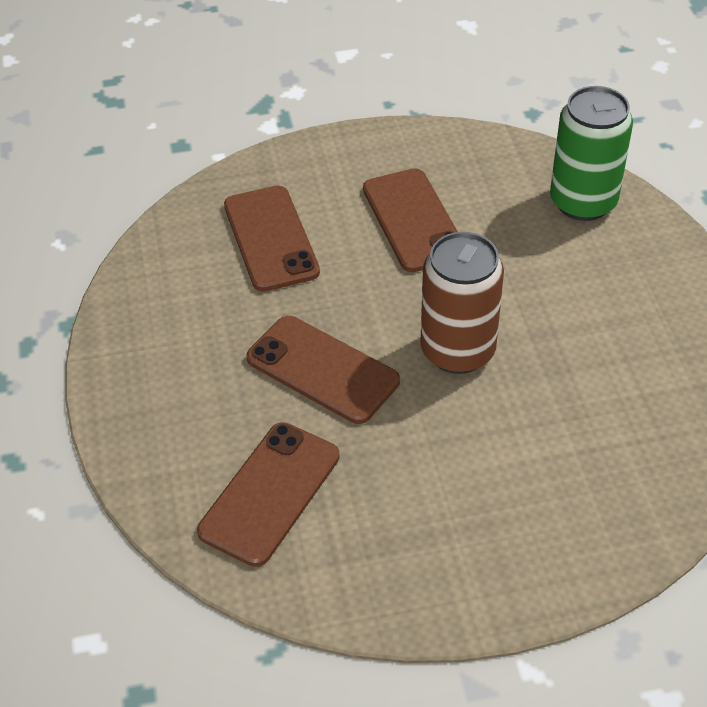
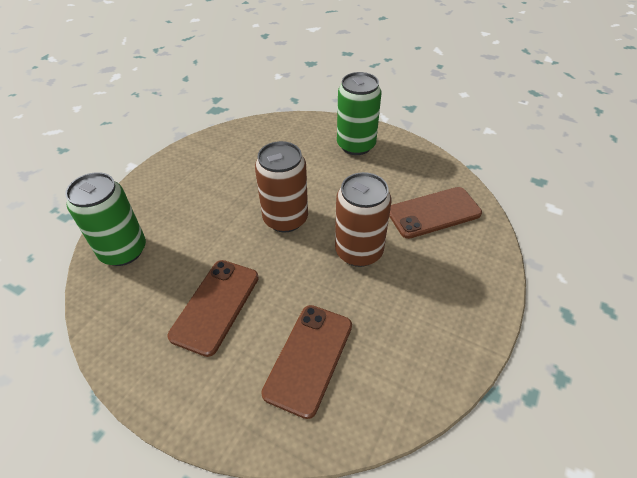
camera: 140 degrees left, 0 degrees up
(322, 370) = (359, 251): brown phone -> brown can
(502, 547) = (356, 145): none -> green can

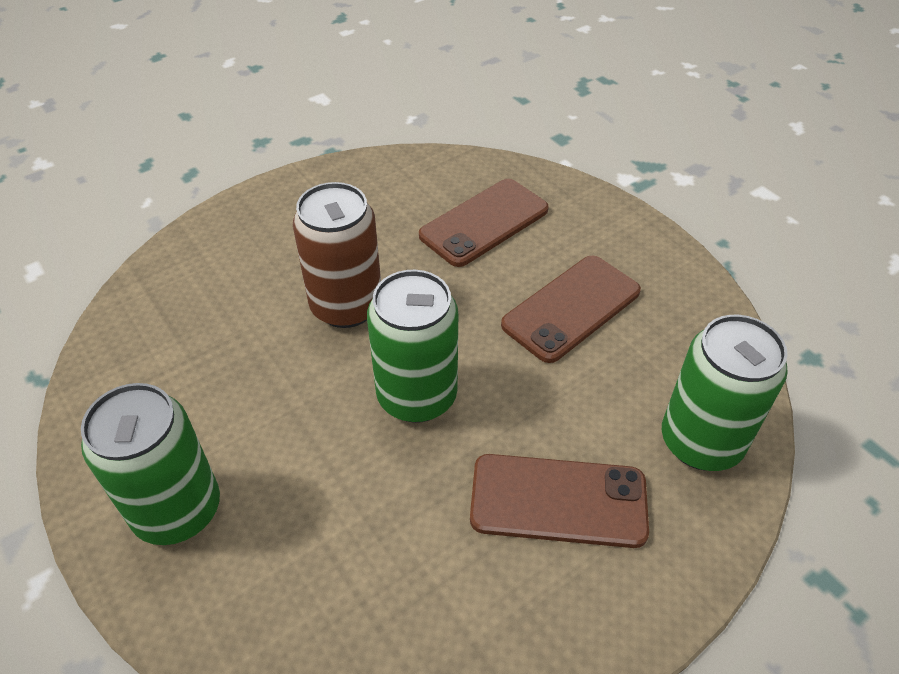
camera: 155 degrees left, 0 degrees up
(285, 219) = (417, 396): brown can -> green can
(434, 213) = (195, 318): brown phone -> brown phone (558, 501)

